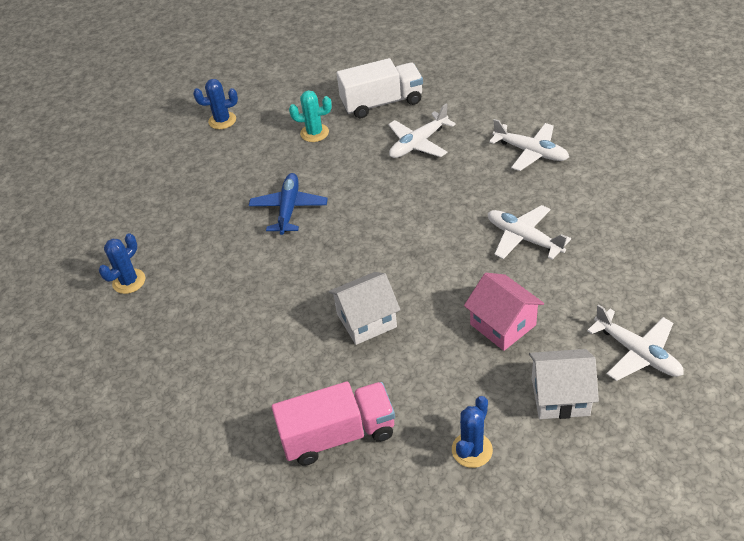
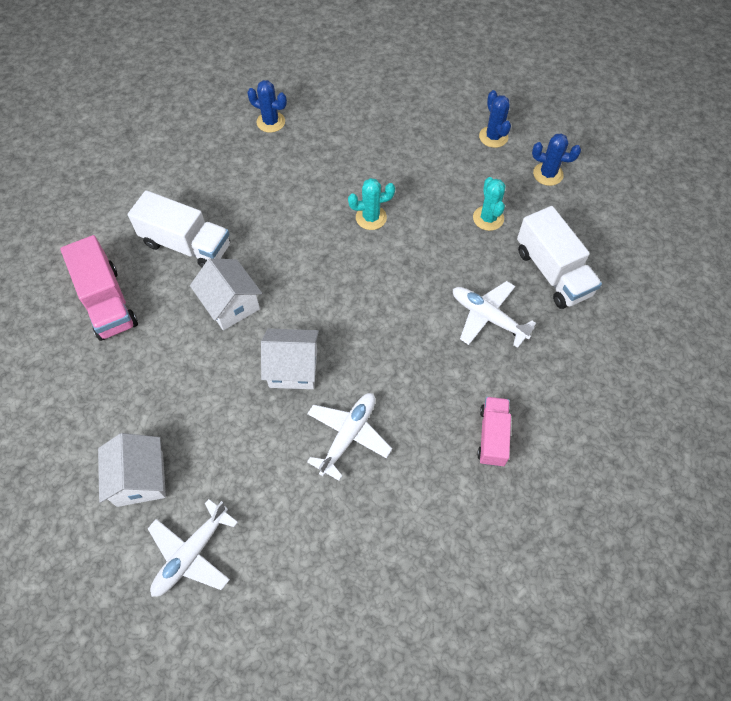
camera: 75 degrees right, 15 degrees up
(278, 359) = (187, 245): none -> white truck
(289, 209) = (371, 217): blue plane -> turquoise cactus
(449, 273) = (293, 368): none -> white house
(472, 450) = (86, 406): blue cactus -> blue cactus (548, 174)
(503, 324) = (227, 422): pink house -> none
(531, 152) = (492, 436): white plane -> pink truck

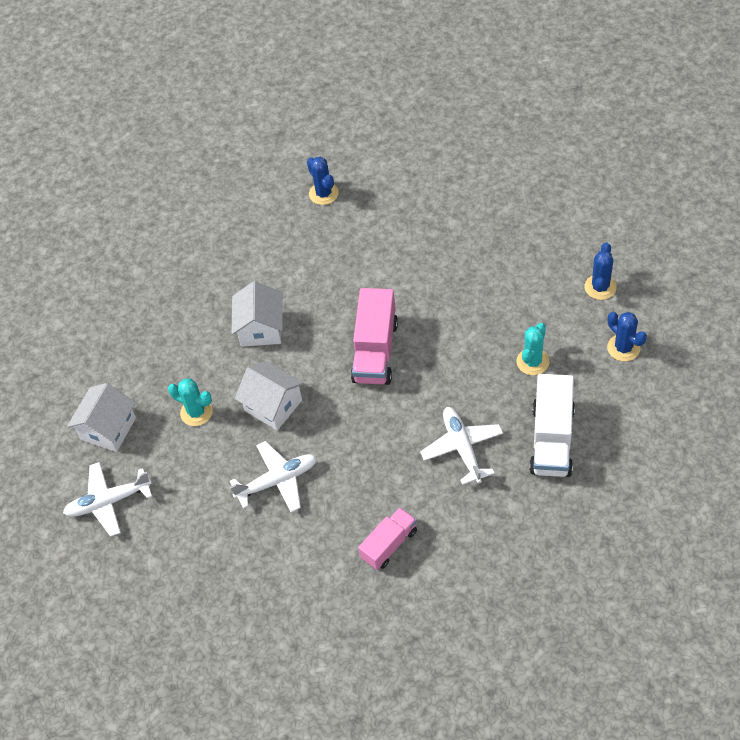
camera: 40 degrees right, 5 degrees down
(107, 302) = (170, 279): pink truck -> pink truck (375, 351)
(187, 245) = (260, 260): white truck -> none
(271, 122) = (405, 179): blue cactus -> blue cactus (323, 193)
(371, 217) = (428, 310): turquoise cactus -> turquoise cactus (196, 412)

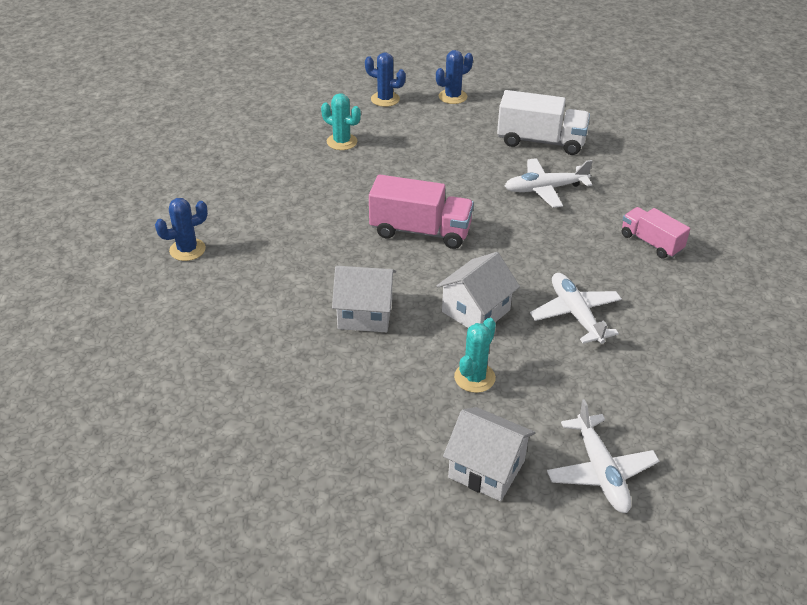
camera: 90 degrees left, 15 degrees down
(532, 361) = (456, 141): turquoise cactus -> turquoise cactus (342, 142)

